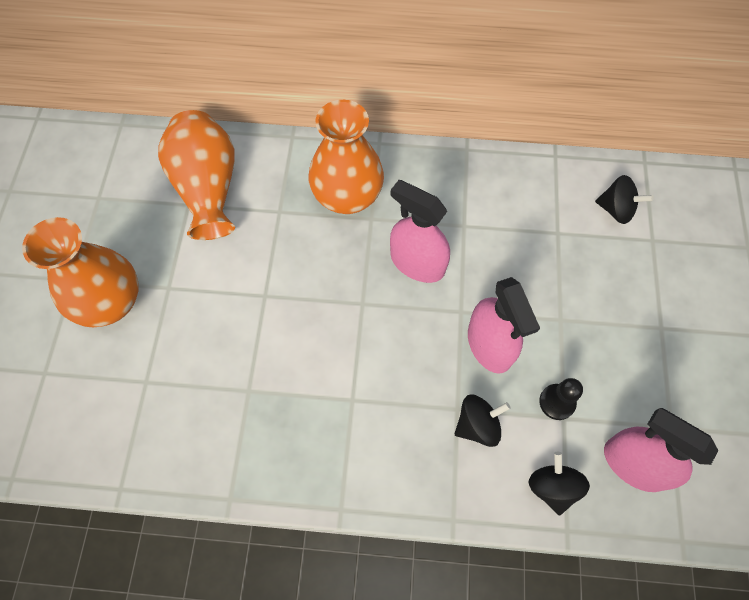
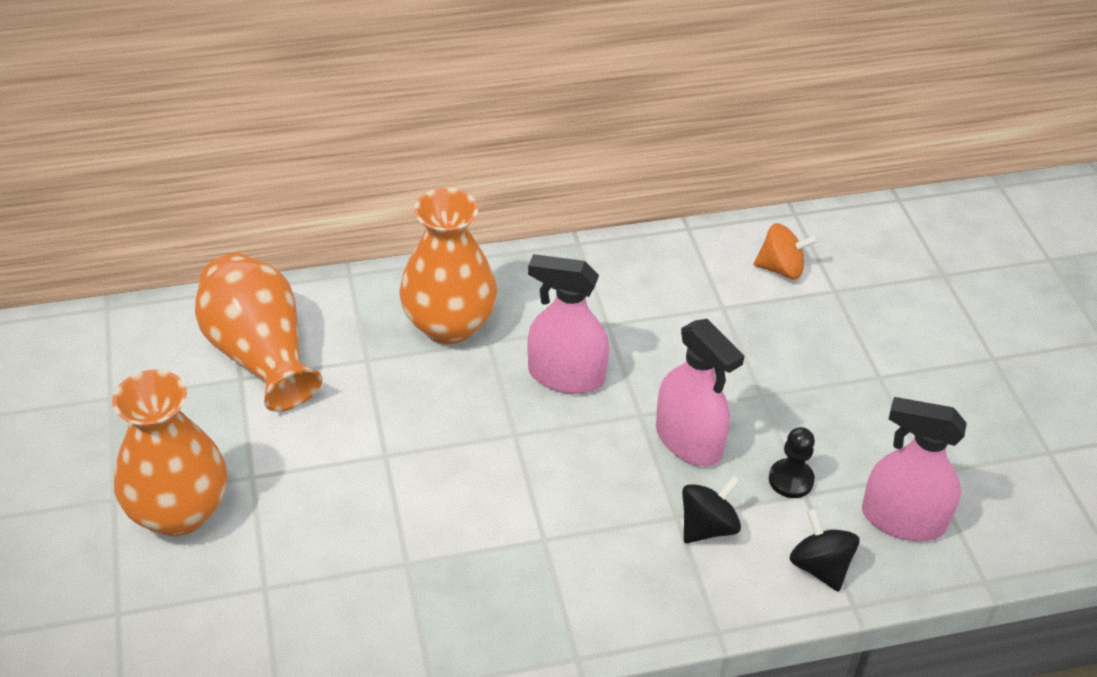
camera: 20 degrees left, 20 degrees down
(616, 210) = (781, 269): black spinning top -> orange spinning top

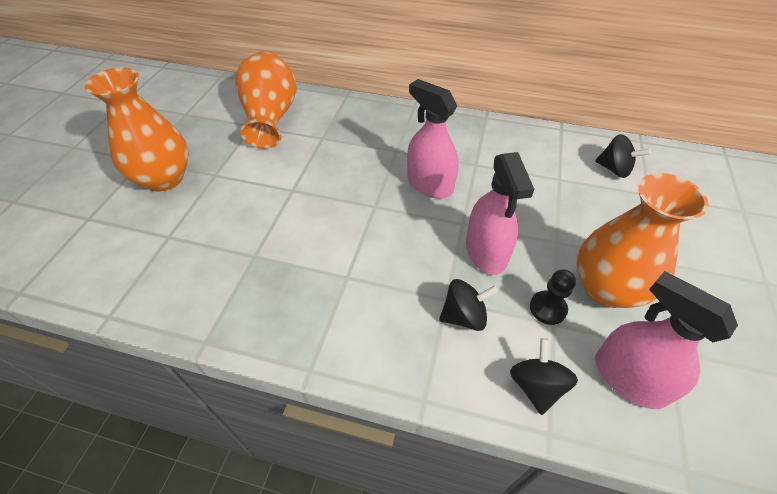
camera: 30 degrees right, 5 degrees up
(449, 325) = (380, 135): orange vase -> orange vase (606, 288)
(781, 269) = (614, 169): orange spinning top -> black spinning top

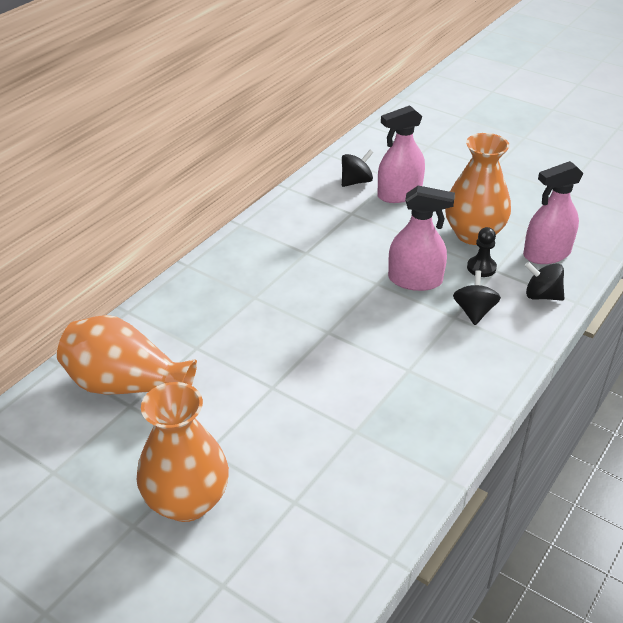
camera: 70 degrees left, 10 degrees down
(429, 184) = (317, 288): pink spray bottle -> pink spray bottle (399, 194)

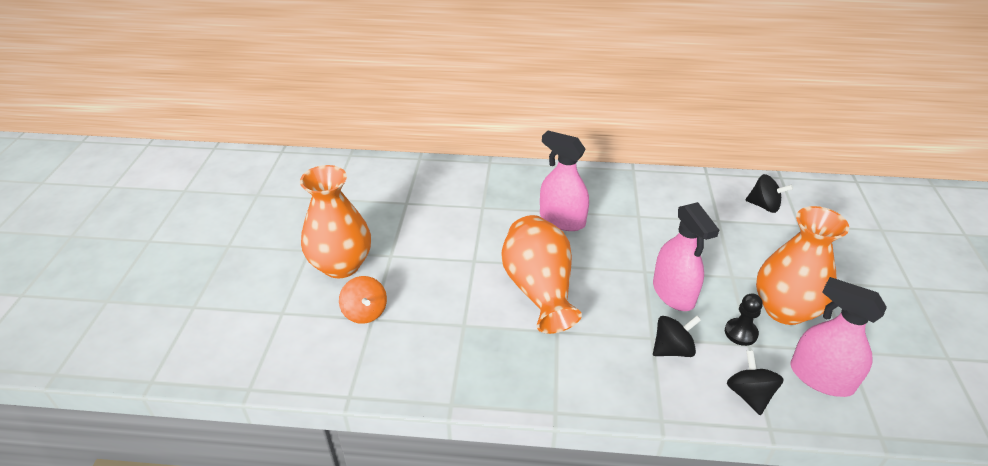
camera: 60 degrees right, 0 degrees up
(126, 385) = (422, 193): orange vase -> orange vase (539, 289)
(281, 504) = (365, 312): none -> orange spinning top
(399, 194) = (781, 238): pink spray bottle -> pink spray bottle (562, 220)

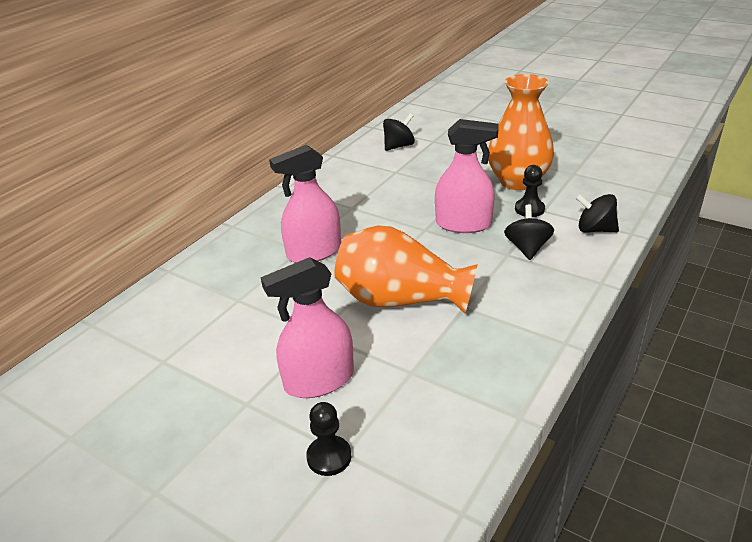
camera: 60 degrees left, 5 degrees down
(341, 265) = (220, 460): orange vase -> none
(365, 312) = (329, 457): orange spinning top -> black pawn
(821, 378) = (593, 193): pink spray bottle -> pink spray bottle (319, 380)

